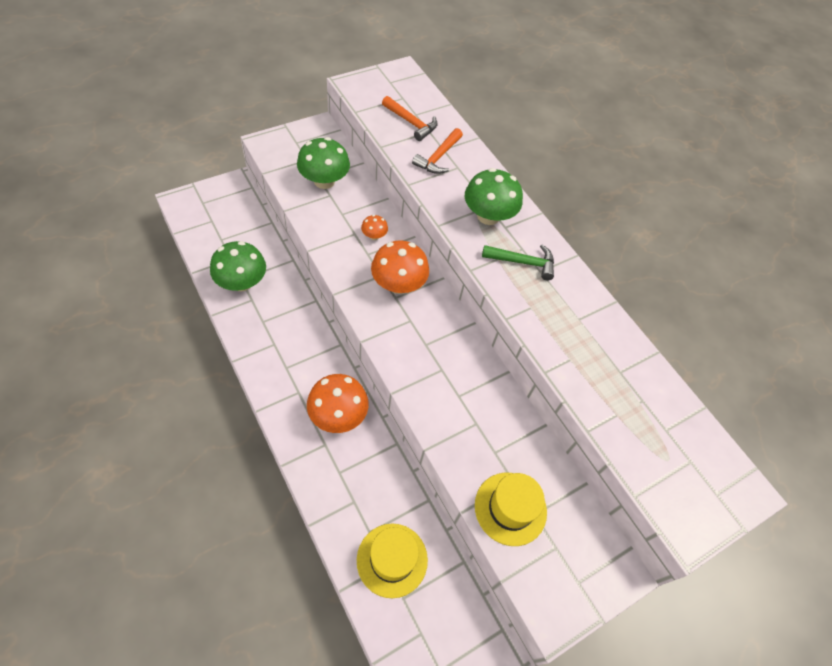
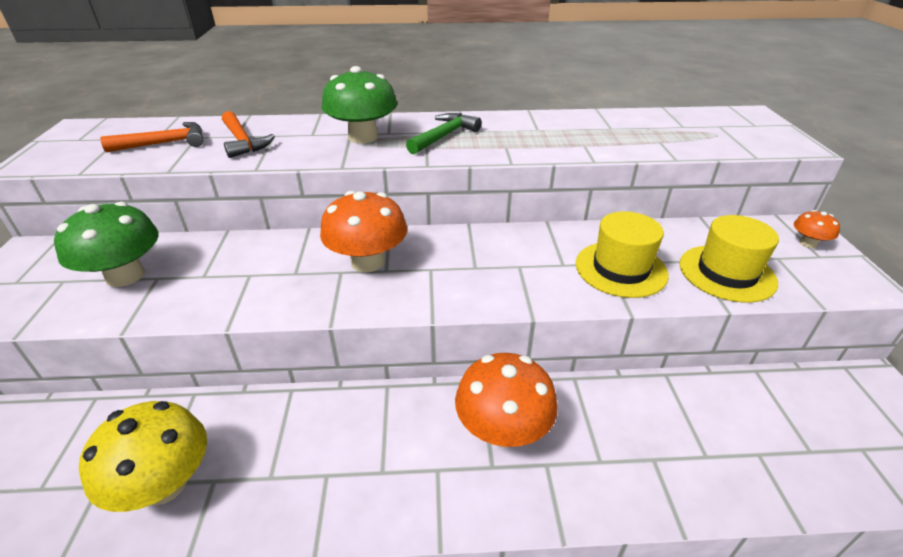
camera: 55 degrees left, 20 degrees down
(242, 282) = (164, 484): green mushroom -> yellow mushroom
(374, 236) = (272, 259): orange mushroom -> orange mushroom (808, 243)
(392, 560) = (751, 444): yellow hat -> yellow hat (620, 269)

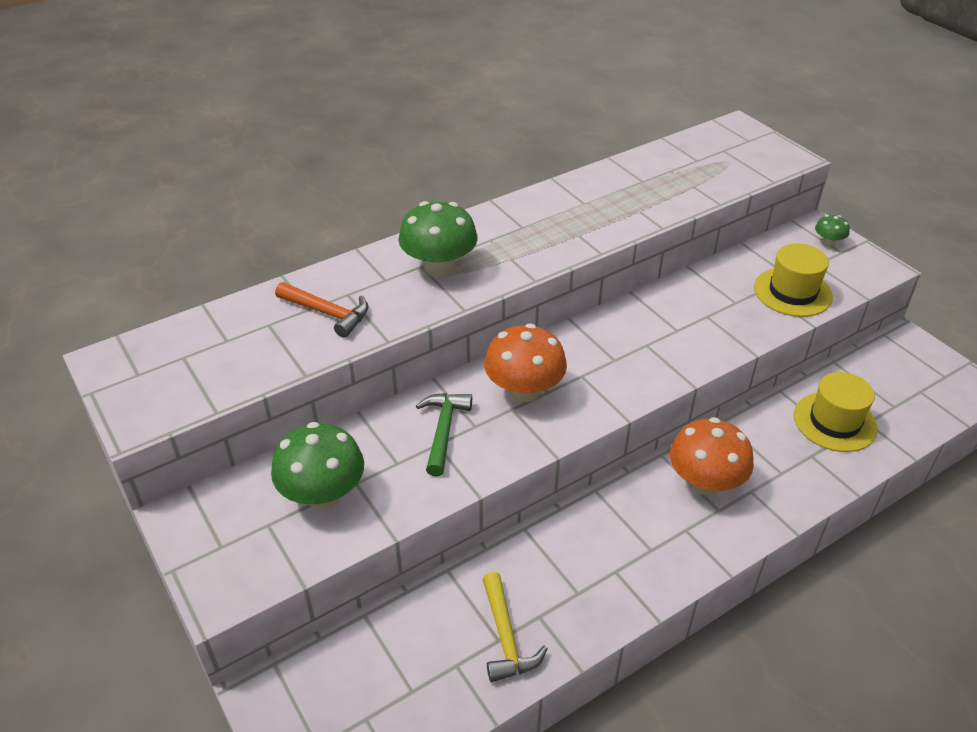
camera: 30 degrees left, 5 degrees up
(164, 484) = (506, 637): yellow mushroom -> yellow hammer
(165, 143) = (248, 344): orange hammer -> none
(444, 136) = (512, 239): green hammer -> green hammer (443, 431)
(620, 269) = (720, 317): yellow hat -> yellow hat (834, 422)
(808, 243) = (828, 242): orange mushroom -> green mushroom

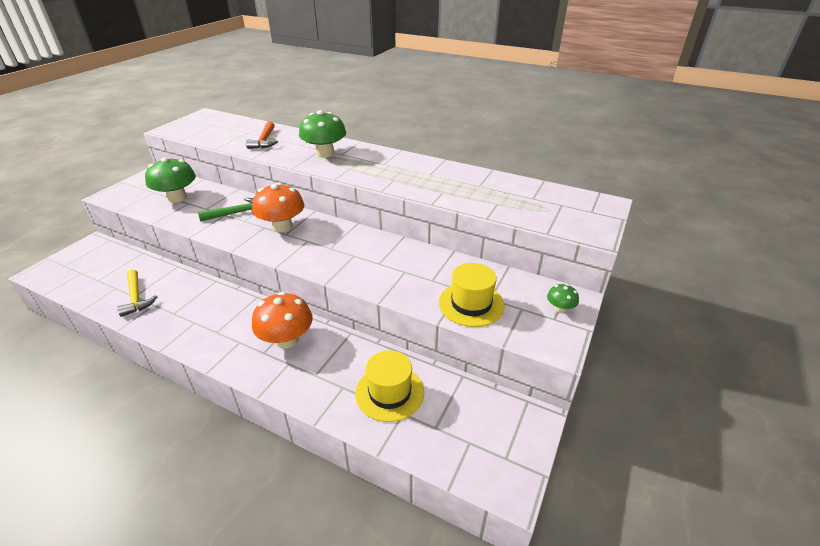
camera: 60 degrees right, 5 degrees down
(506, 637) = (136, 298): yellow hammer -> yellow hammer turned 75 degrees counterclockwise

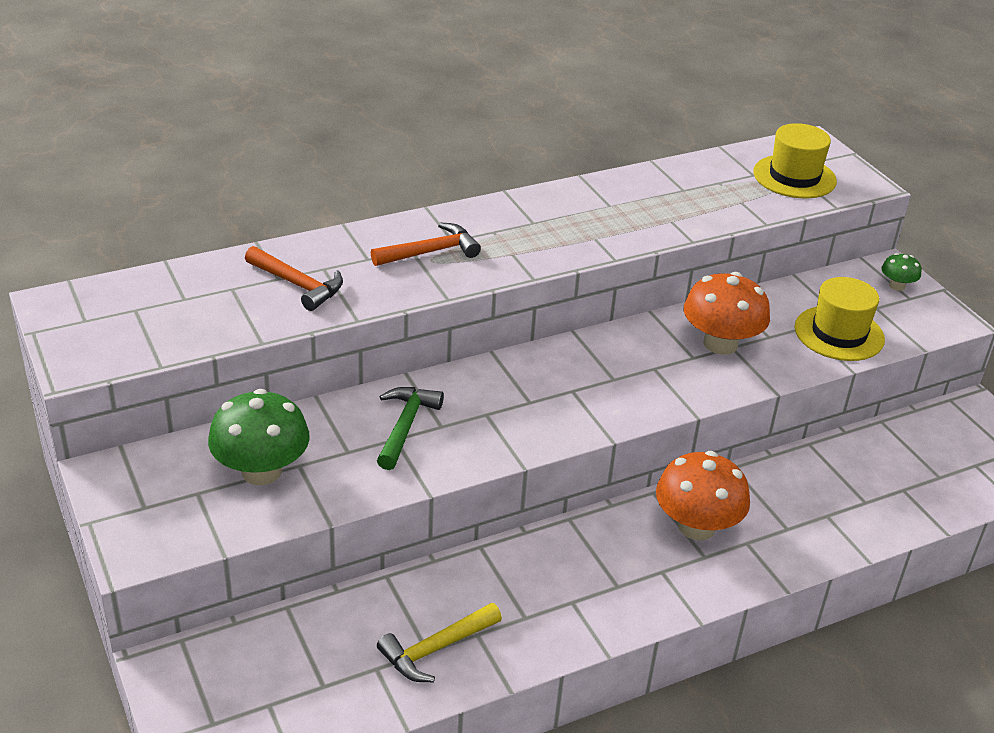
camera: 55 degrees left, 0 degrees up
(136, 298) = (436, 649): yellow hammer -> yellow hammer turned 135 degrees clockwise
(282, 226) = (504, 397): orange mushroom -> orange mushroom (720, 343)
(325, 153) = (430, 252): green mushroom -> orange hammer
(389, 392) = (864, 484): yellow hat -> yellow hat (794, 177)

